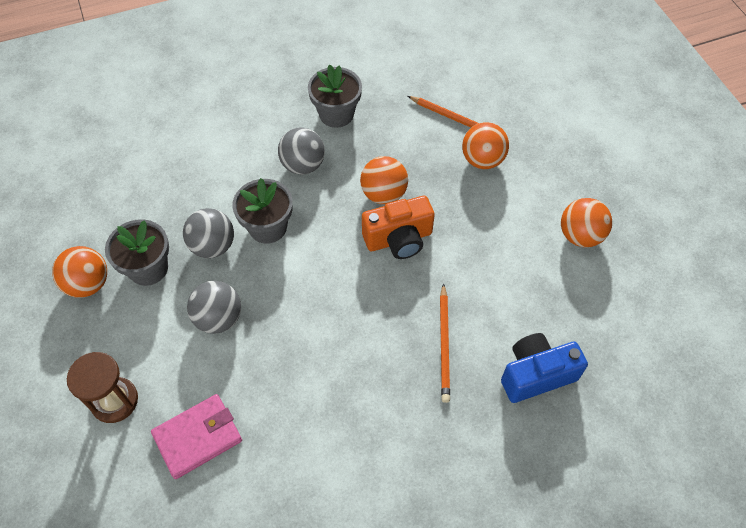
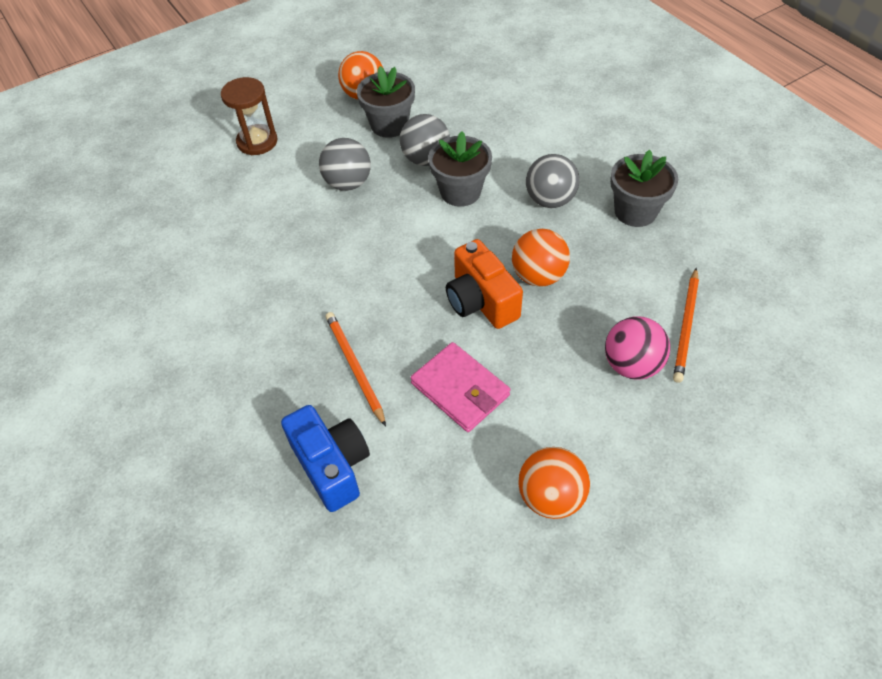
camera: 80 degrees right, 5 degrees down
(198, 437) = (229, 200): pink wallet -> pink wallet (460, 389)
(444, 344) = (354, 367): orange pencil -> orange pencil turned 75 degrees clockwise
(482, 160) = (631, 365): orange ball -> pink ball

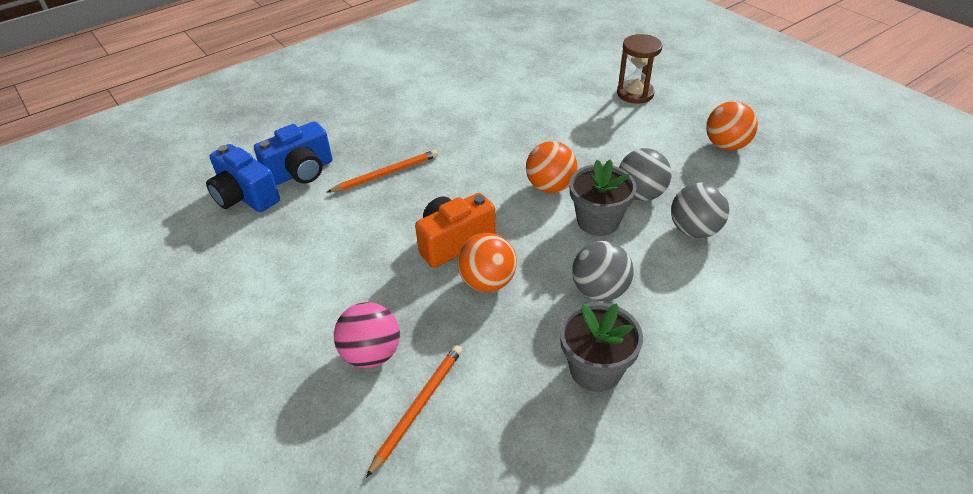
camera: 85 degrees right, 10 degrees down
(348, 183) = (594, 149): grey ball -> grey ball (694, 230)
(373, 530) = (245, 196): none -> blue camera
(389, 125) = (685, 166): grey flower pot -> none
(460, 389) = (358, 233): pink wallet -> none
(550, 496) = (245, 292): orange ball -> orange ball (550, 187)
(686, 327) = (418, 407): orange pencil -> orange pencil turned 105 degrees clockwise

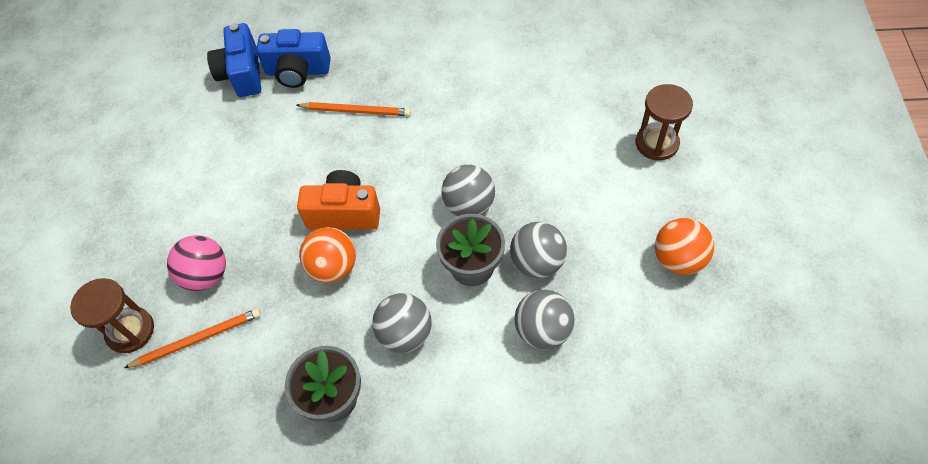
camera: 40 degrees right, 15 degrees up
(337, 445) = (130, 331): none -> brown hourglass
(550, 187) = (469, 205): orange ball -> grey ball

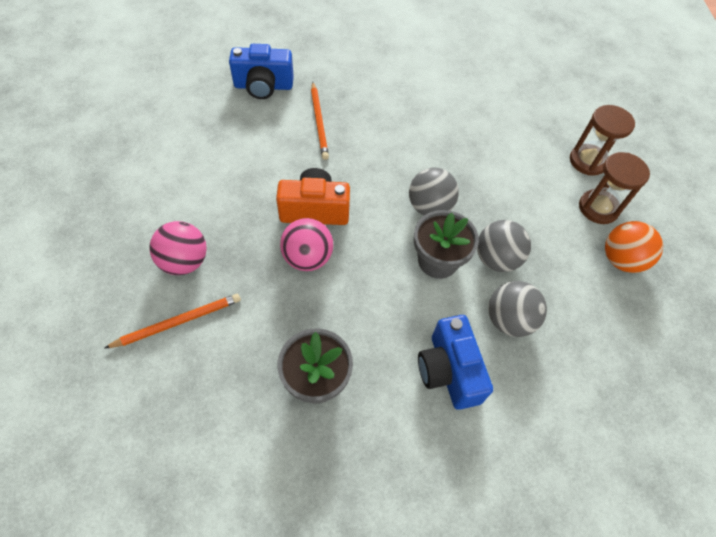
camera: 10 degrees left, 0 degrees up
(130, 331) = (110, 312): brown hourglass -> brown hourglass (598, 208)
(242, 74) = (212, 86): blue camera -> blue camera (448, 371)
(333, 267) = (308, 258): orange ball -> pink ball
(356, 111) = (319, 122): orange pencil -> orange pencil turned 75 degrees clockwise
(405, 334) = (381, 320): grey ball -> none

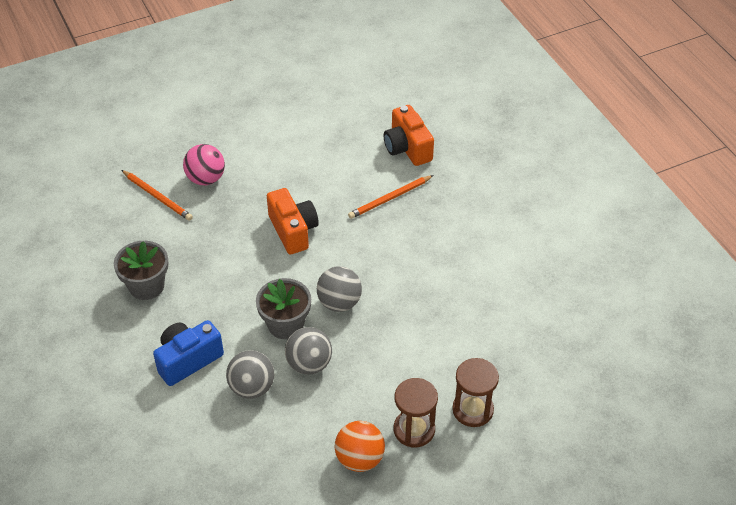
camera: 70 degrees right, 10 degrees down
(263, 86) = (407, 148): blue camera -> orange camera
(308, 258) = (245, 244): pink ball -> none

